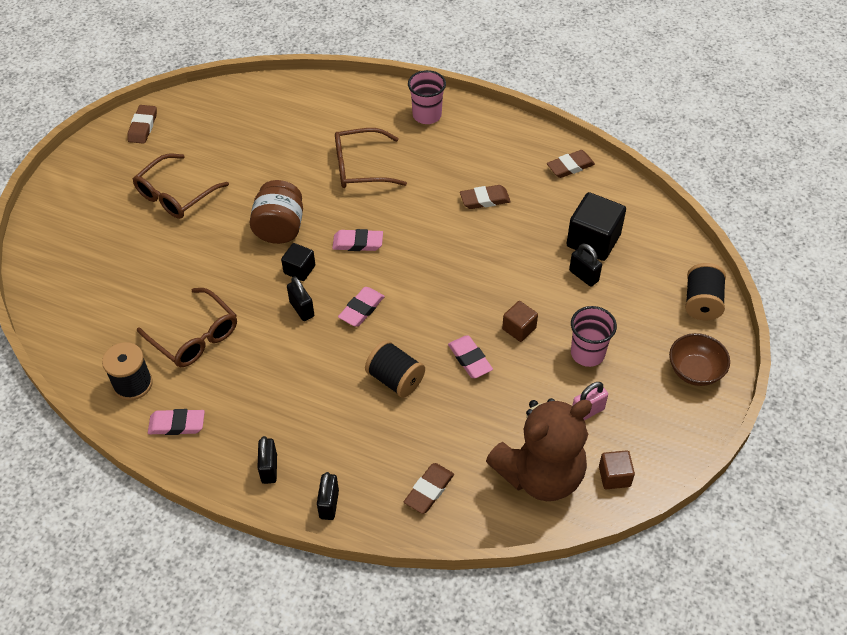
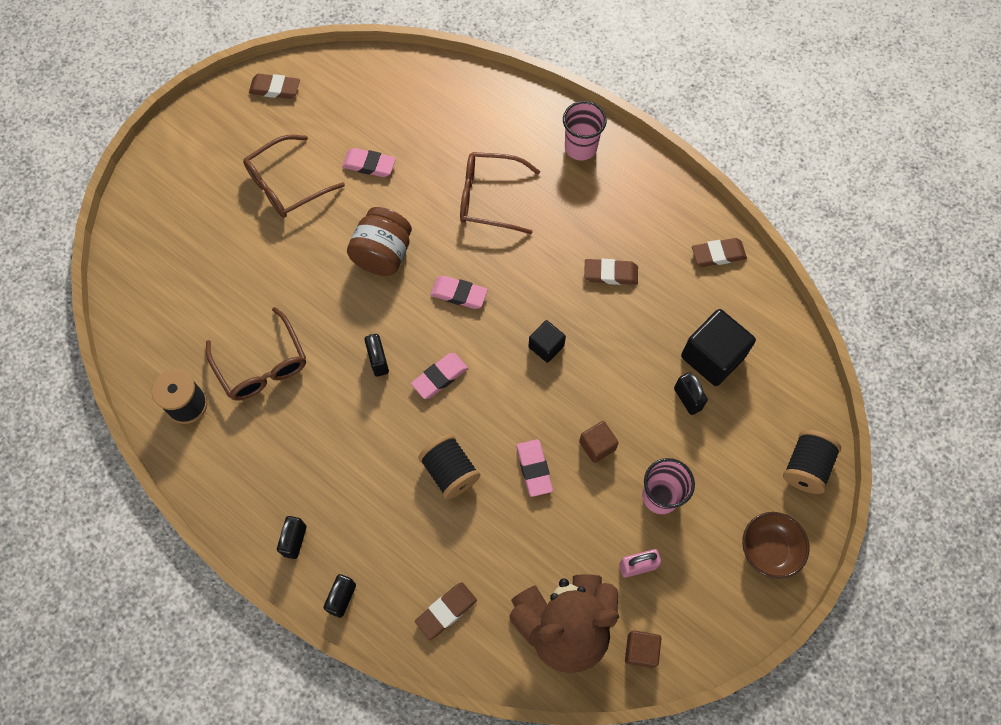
camera: 15 degrees right, 15 degrees up
(143, 127) = (275, 89): brown eraser -> brown eraser turned 75 degrees clockwise
(177, 424) = (218, 464): pink eraser -> pink eraser (369, 165)
(299, 269) = (389, 311): black cube -> black cube (546, 346)

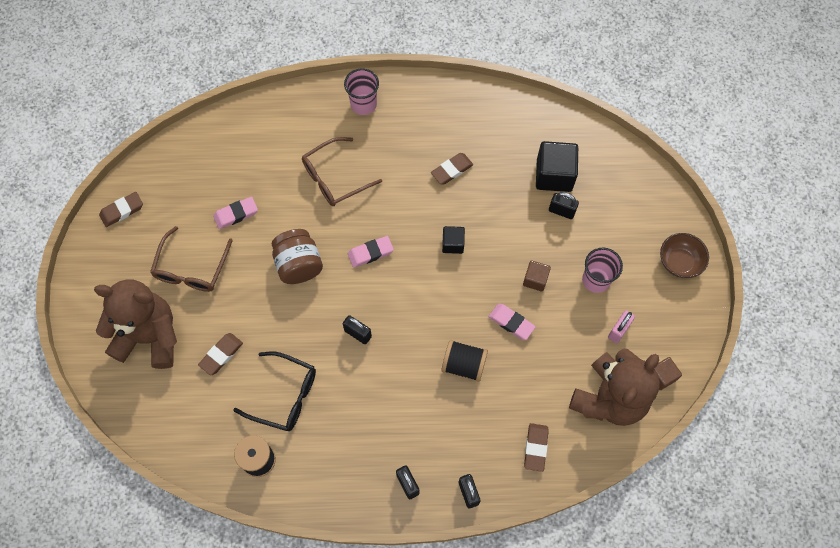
camera: 40 degrees left, 0 degrees up
(197, 218) = (149, 336): none -> brown teddy bear
(262, 364) = (284, 395): brown glasses -> black glasses
(439, 377) = (405, 313): pink eraser -> none
(718, 254) = (504, 111): brown eraser -> brown eraser (221, 355)
(806, 467) = (659, 199): black spool -> none

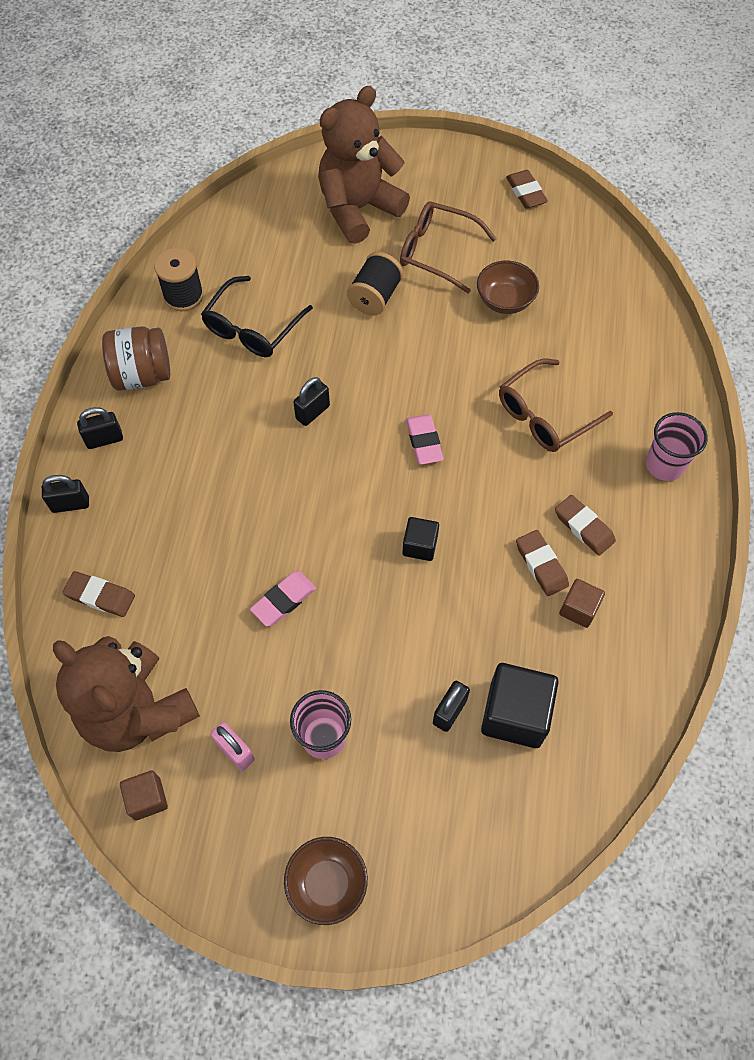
camera: 100 degrees right, 5 degrees down
(149, 336) = (358, 209): brown teddy bear -> brown teddy bear turned 150 degrees counterclockwise
(221, 355) = (319, 272): brown eraser -> brown eraser (584, 527)
(236, 214) = (505, 301): pink eraser -> brown bowl
(299, 265) = (421, 360): brown jar -> brown jar (142, 375)
(335, 178) = (545, 415): brown glasses -> brown glasses turned 105 degrees counterclockwise
(464, 365) = (238, 528): black spool -> black spool (375, 297)
(535, 279) = (342, 647): brown cube -> brown cube (578, 609)

